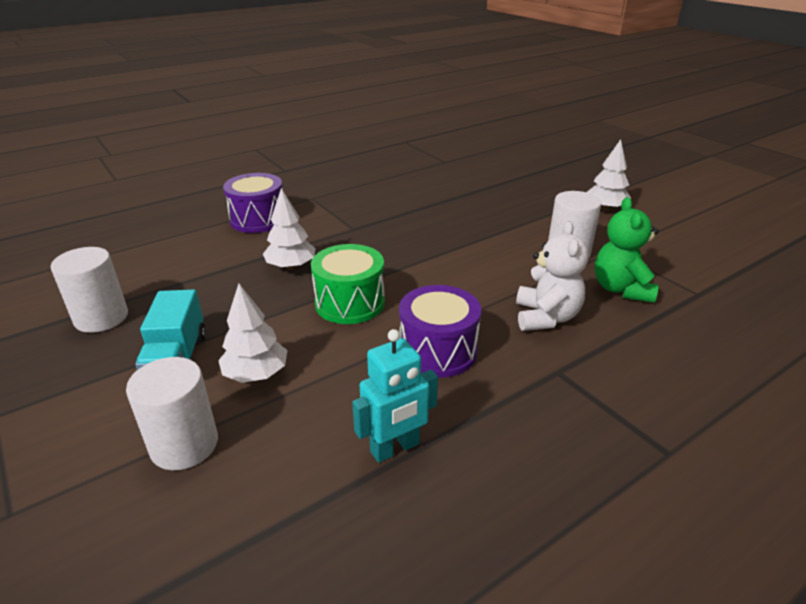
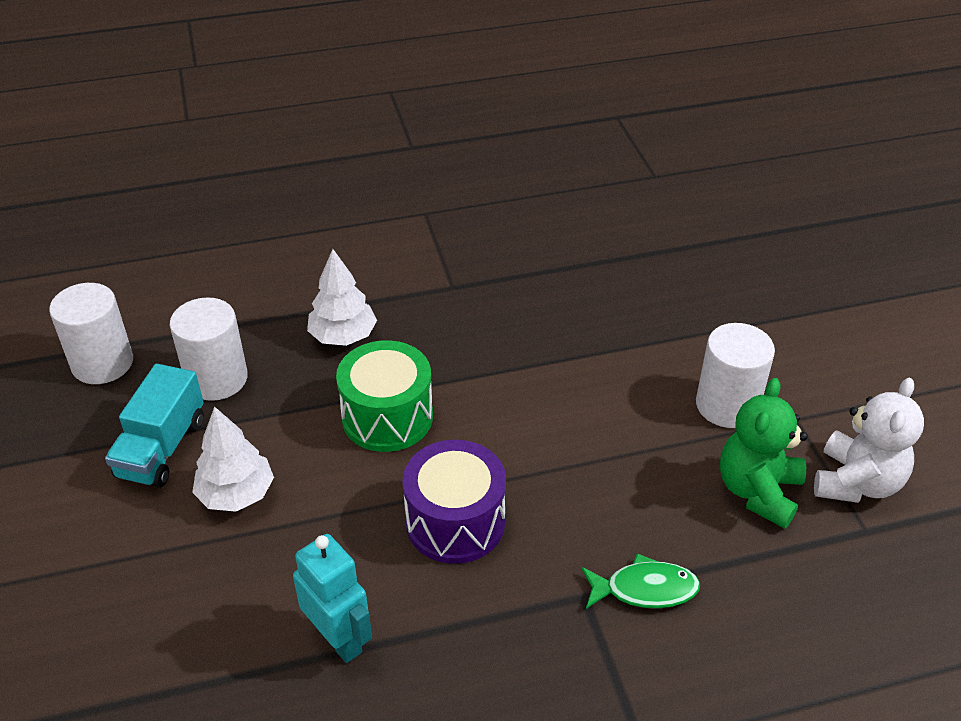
camera: 20 degrees right, 10 degrees up
(184, 445) = (132, 565): white cylinder -> white cylinder (217, 379)
(258, 219) = (337, 240): purple drum -> none
(395, 448) = (339, 639): turquoise robot -> turquoise robot turned 120 degrees counterclockwise
(546, 317) = (622, 509): white teddy bear -> white teddy bear (856, 482)
(595, 357) = (645, 589): none -> green fish
(605, 209) = (843, 333): white tree -> none

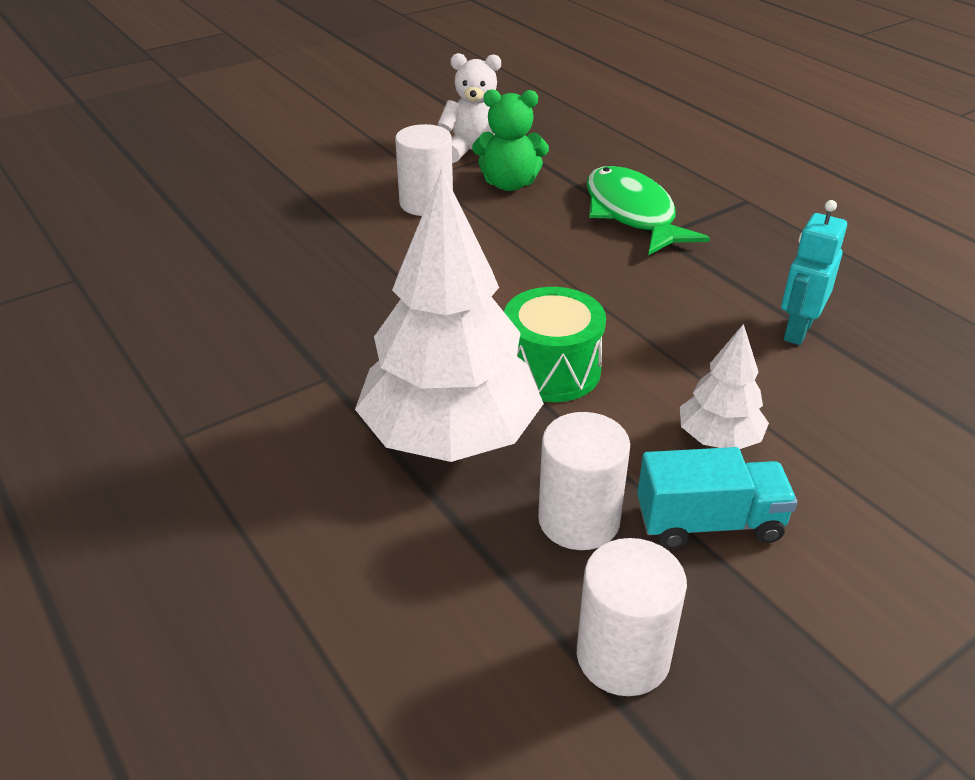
camera: 110 degrees left, 5 degrees down
(343, 336) = (451, 437): white tree -> white tree, size x2.07
(455, 522) = (642, 302): purple drum -> none
(645, 589) = (632, 214): green fish -> green fish, size x1.85

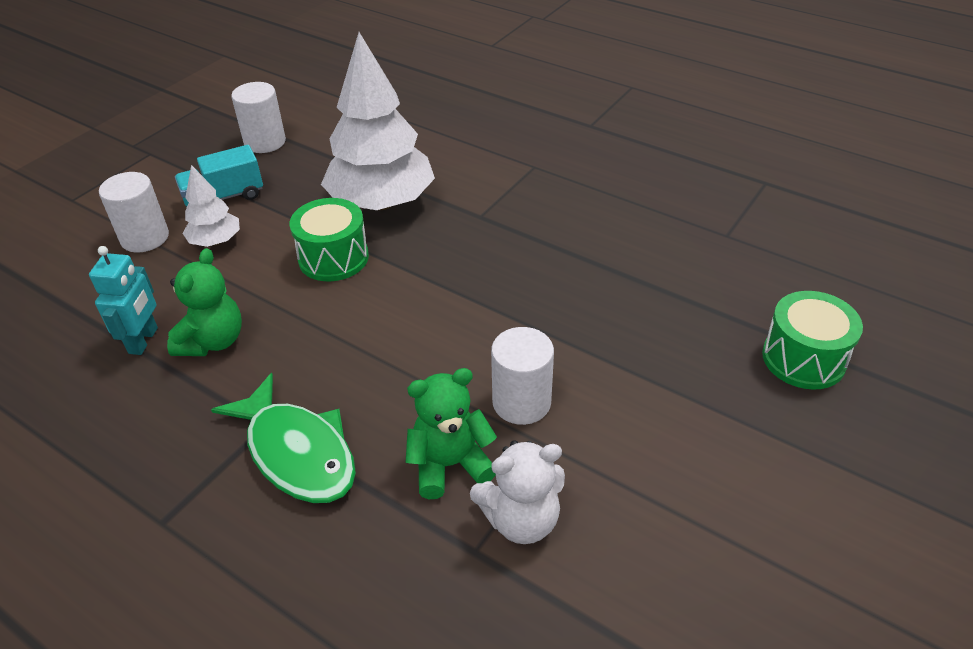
camera: 160 degrees right, 5 degrees up
(169, 179) = (803, 358): none -> green drum
(579, 520) = (295, 182): white cylinder -> white cylinder (145, 238)
(713, 312) = (213, 341): none -> green teddy bear

